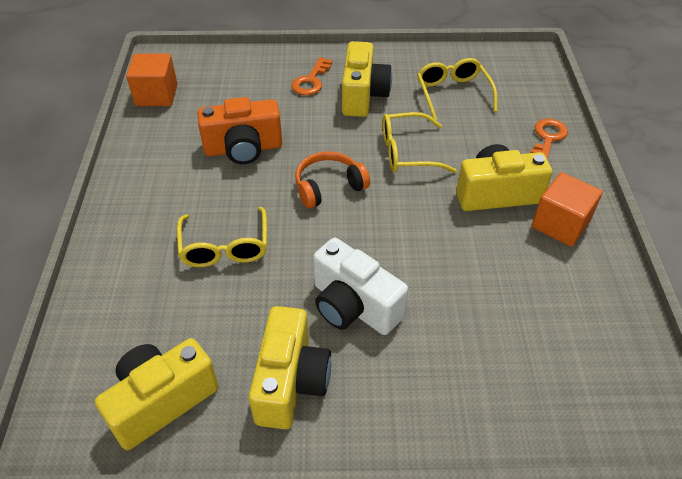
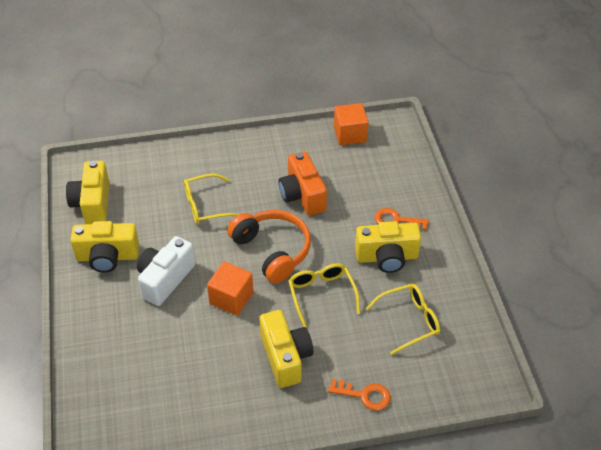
camera: 80 degrees right, 0 degrees up
(161, 401) = (93, 204): yellow camera -> yellow camera turned 135 degrees counterclockwise
(328, 187) = (272, 250): orange headphones -> orange headphones, size x1.52
(560, 224) = (259, 402): orange cube -> orange cube (231, 298)

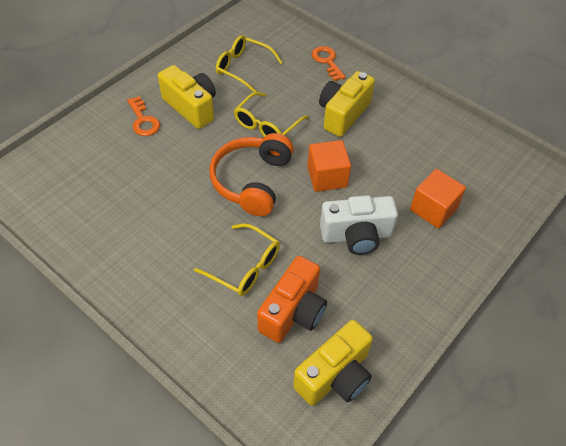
camera: 130 degrees left, 5 degrees up
(107, 257) = (380, 301): yellow camera -> none
(302, 195) = (165, 199): orange camera -> orange camera (293, 312)
(350, 134) = (43, 211): orange cube -> orange cube (433, 209)

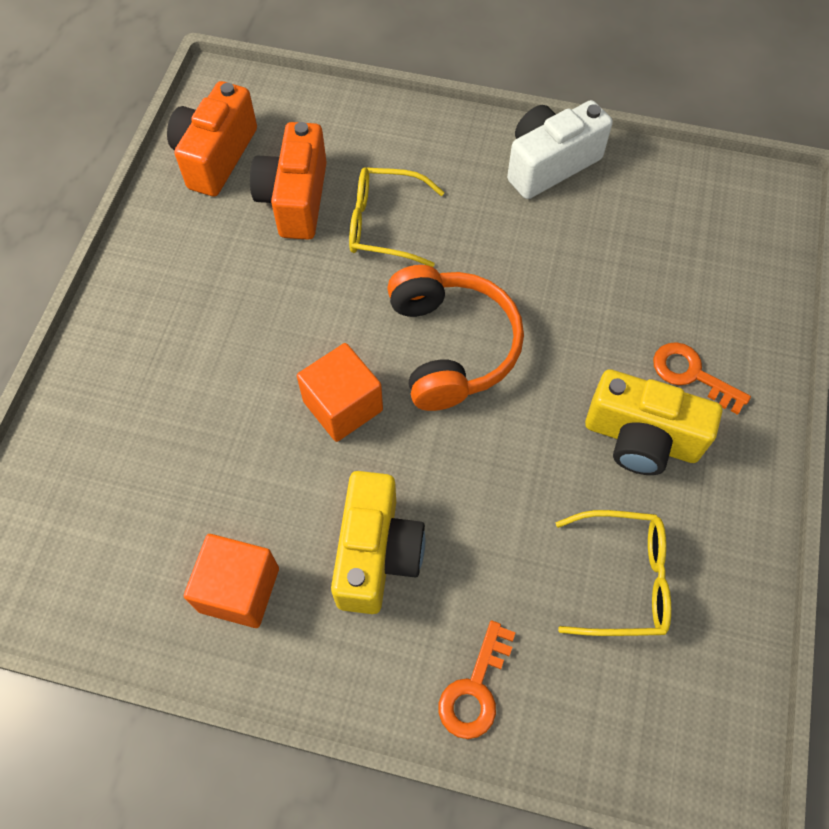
camera: 155 degrees right, 10 degrees up
(266, 125) = (494, 462): yellow glasses -> none
(327, 61) = (475, 689): orange key -> orange key turned 75 degrees clockwise
(335, 376) = (216, 156): yellow camera -> orange camera
(356, 235) = (257, 329): white camera -> white camera (550, 164)
(433, 209) = (154, 423): orange cube -> orange cube (239, 589)

